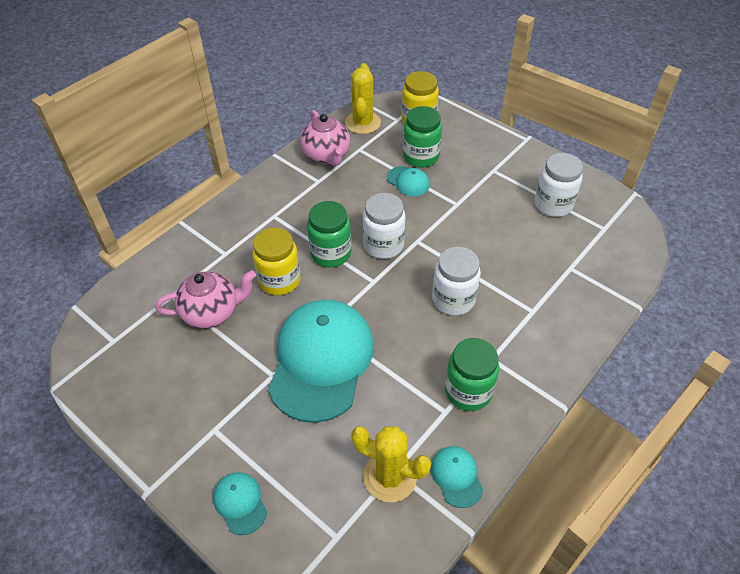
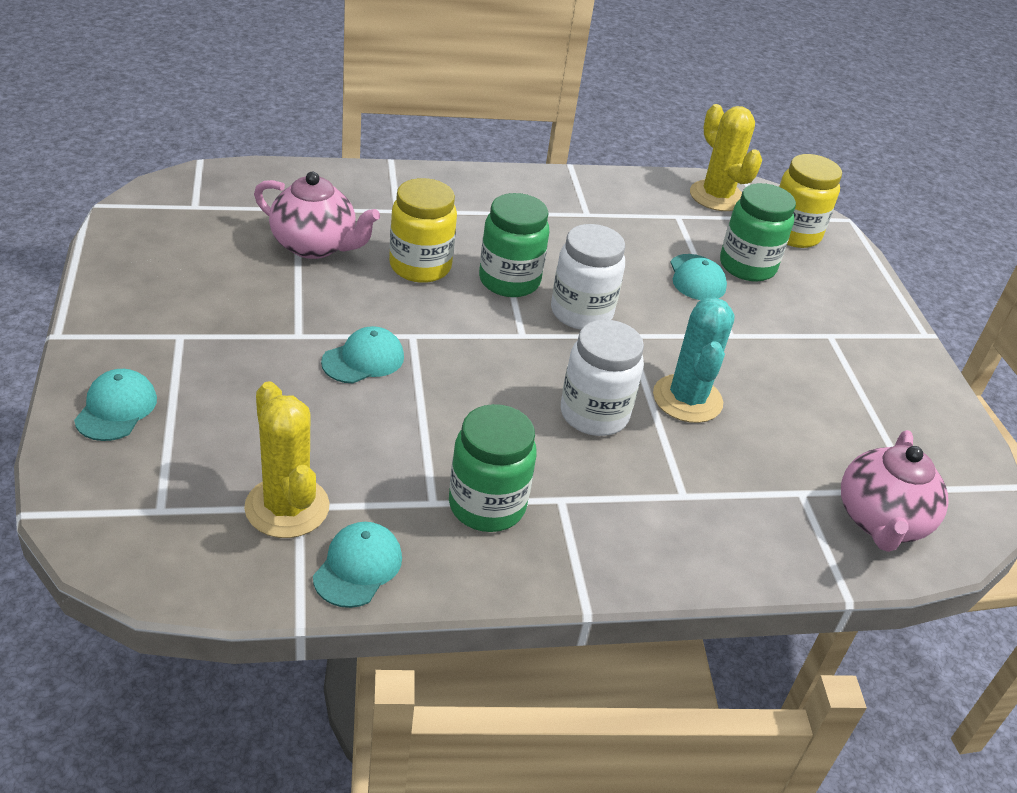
camera: 35 degrees right, 10 degrees down
(321, 361) = (363, 359): turquoise cap -> turquoise cap, size x0.42
(326, 155) = (630, 198): pink teapot -> pink teapot (880, 521)
(362, 123) = (716, 196): yellow cactus -> yellow cactus turned 75 degrees counterclockwise
(479, 256) = (687, 399): none -> turquoise cactus
(553, 204) = (869, 418): white jar -> none

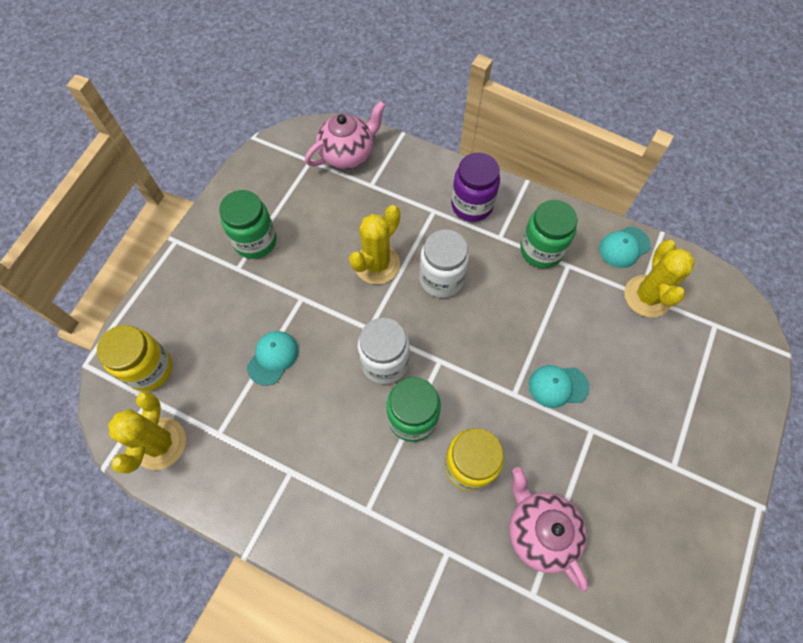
camera: 140 degrees left, 25 degrees up
(116, 408) = (728, 413): turquoise cap -> none
(638, 527) = (472, 205): none -> purple jar
(687, 399) = (377, 264): turquoise cactus -> yellow cactus
(747, 266) = (224, 352): green jar -> green jar (255, 241)

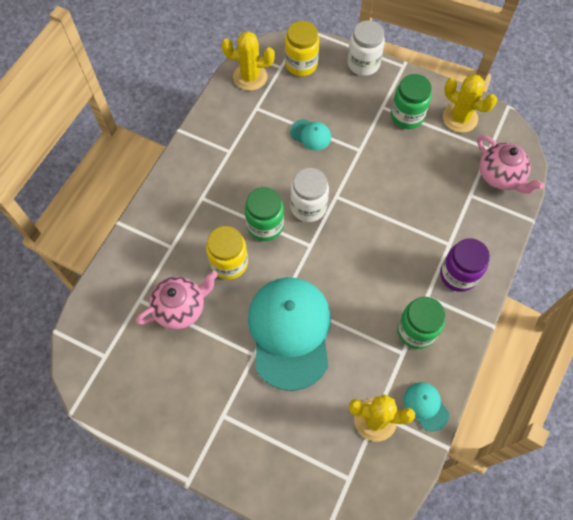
camera: 90 degrees right, 0 degrees up
(377, 264) = (392, 200): yellow cactus -> yellow cactus (460, 118)
(441, 279) = (382, 248): white jar -> white jar (363, 64)
(558, 386) = (290, 332): turquoise cap -> turquoise cap, size x2.38

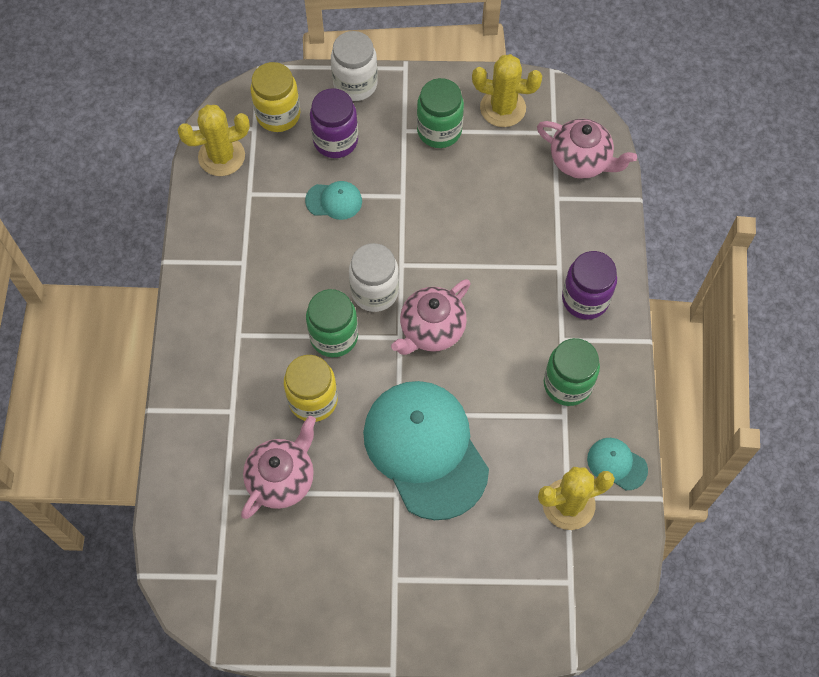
camera: 25 degrees left, 0 degrees up
(331, 95) = (335, 140): none -> purple jar
(335, 250) = (431, 330): none -> pink teapot

